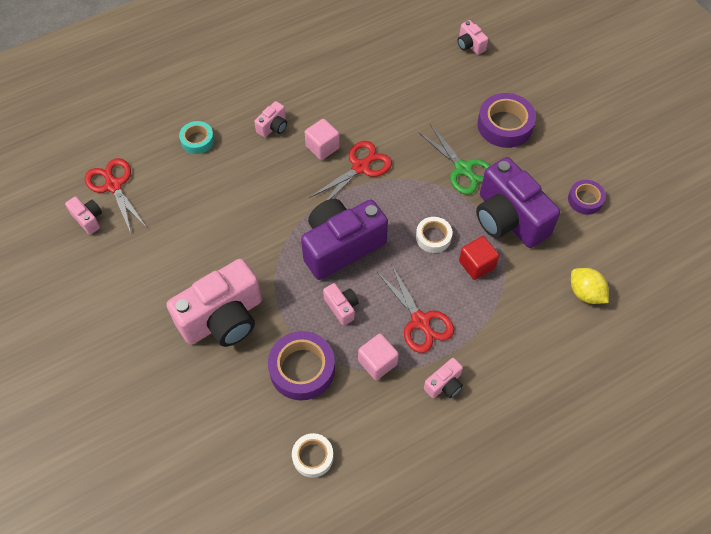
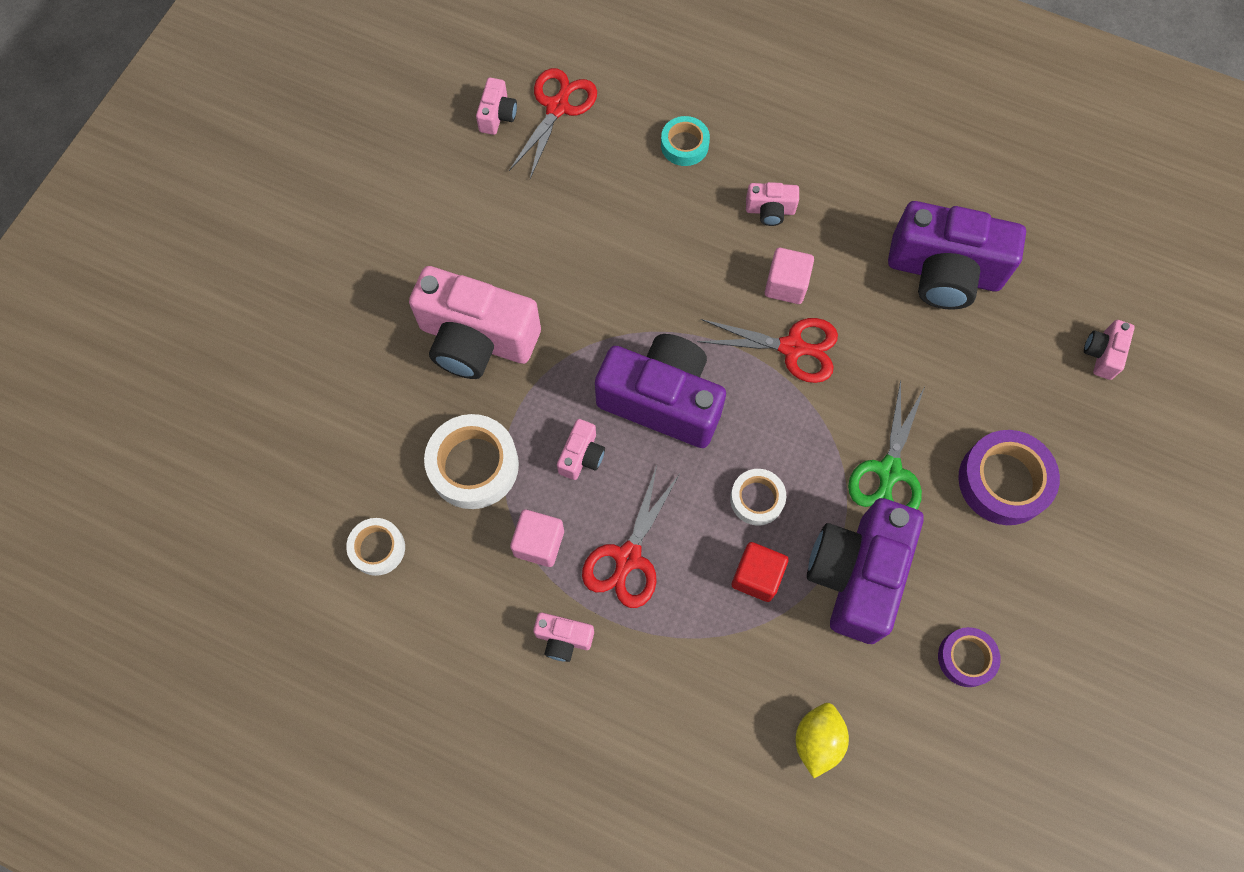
camera: 55 degrees right, 10 degrees up
(302, 369) = (473, 465): purple tape -> white tape
(374, 77) = (943, 272): none -> purple camera

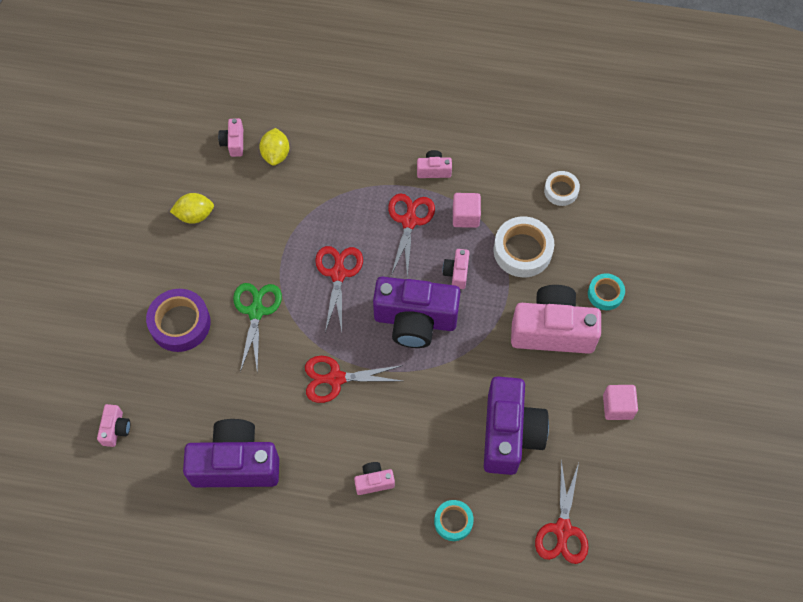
camera: 165 degrees right, 5 degrees down
(382, 371) = (605, 294): none -> turquoise tape
(497, 115) = (606, 509): pink camera -> pink camera (233, 143)
(757, 499) = (338, 274): white tape -> red scissors
(757, 576) = (328, 229): red cube -> none
(786, 285) = (349, 424): pink cube -> pink cube (617, 407)
(856, 575) = (267, 245): purple camera -> purple camera (510, 434)
(966, 658) = (195, 215): purple tape -> yellow lemon

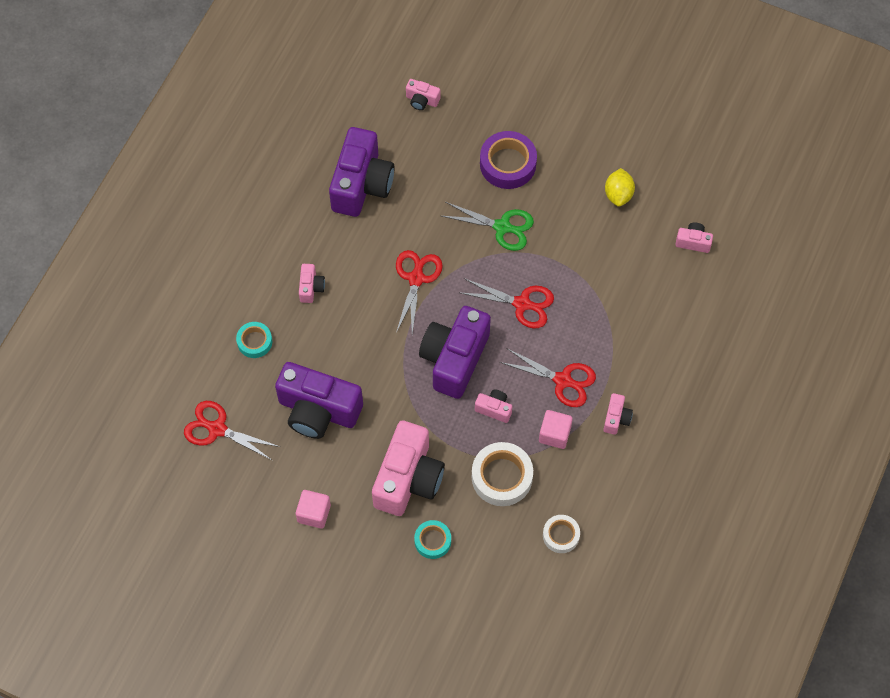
camera: 105 degrees right, 0 degrees up
(276, 154) = (670, 277): yellow lemon -> none

